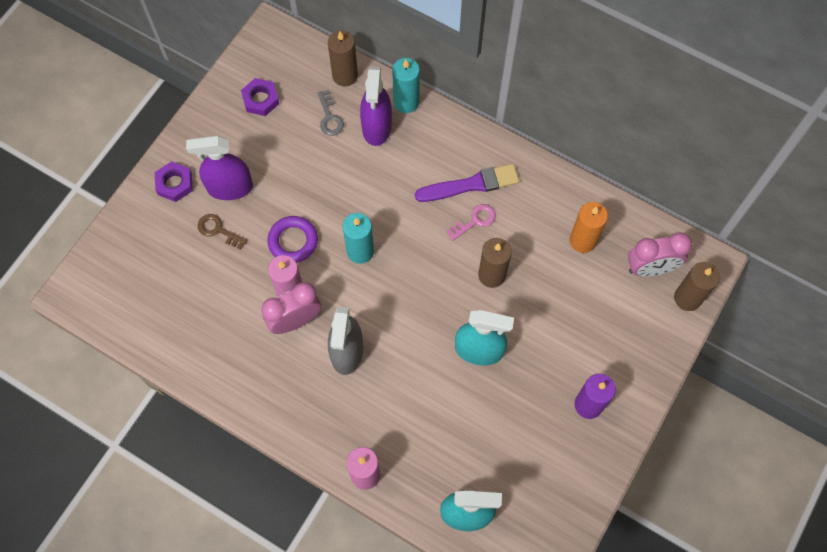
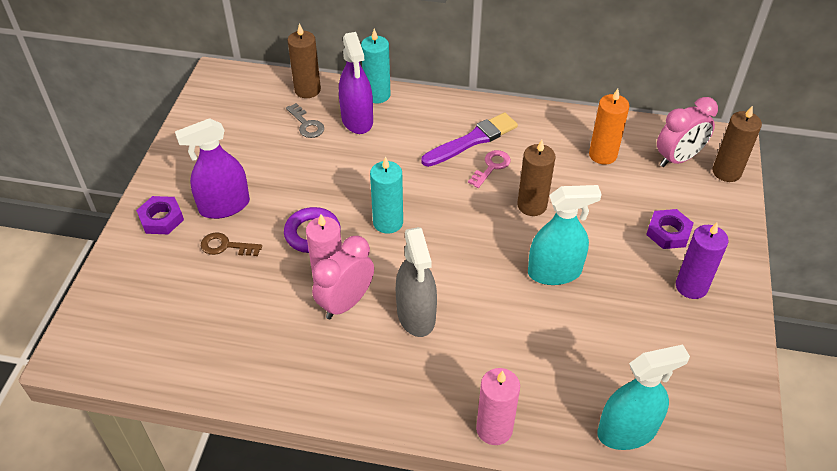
camera: 20 degrees left, 20 degrees down
(260, 99) = (229, 128): purple nut -> purple nut (668, 233)

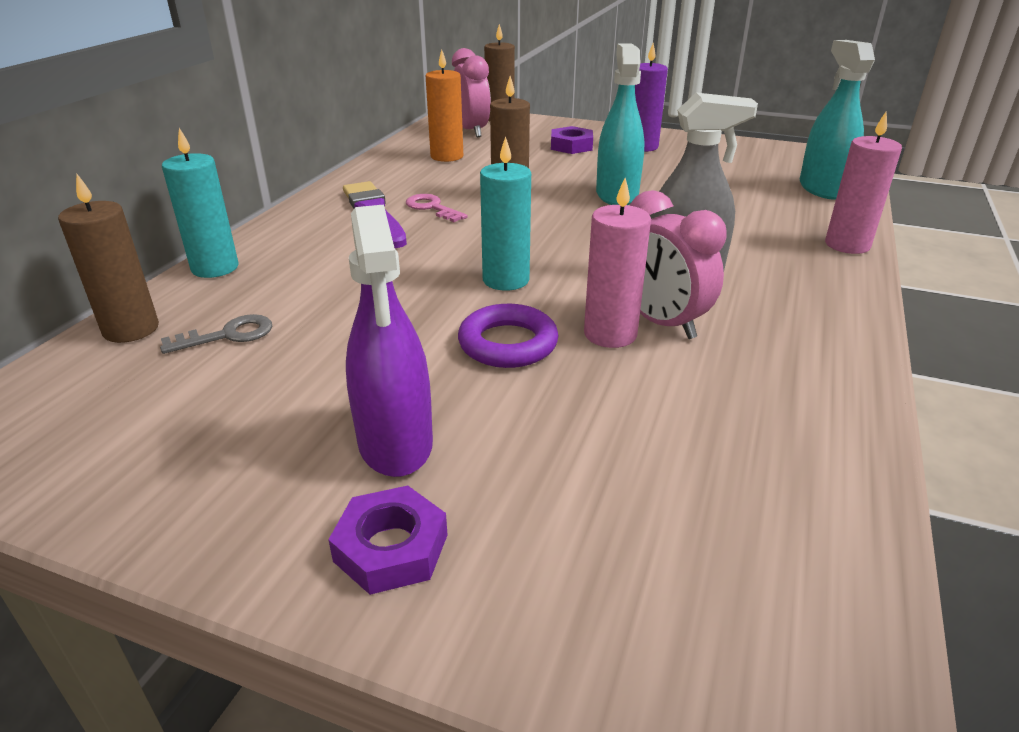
camera: 80 degrees left, 15 degrees down
(226, 246) = (511, 443): brown key -> none
(357, 120) = (260, 288): purple spray bottle -> none

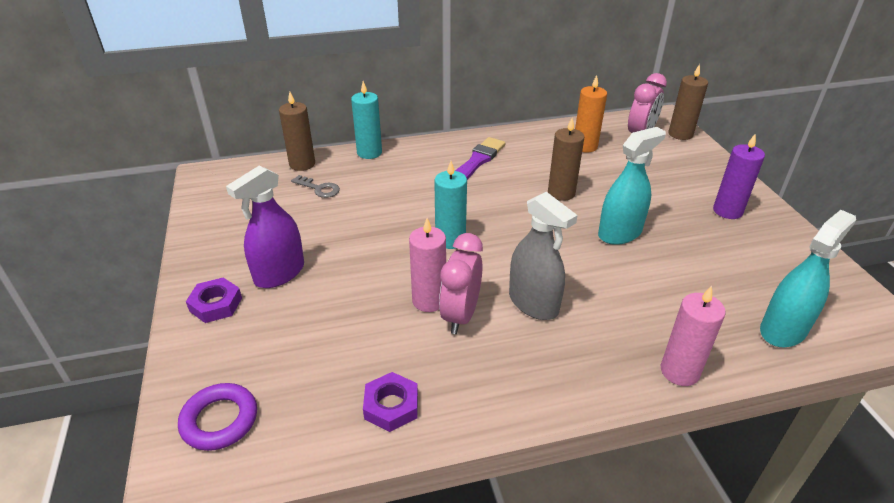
camera: 55 degrees right, 5 degrees up
(432, 208) = (506, 176): pink key -> none
(508, 343) = (386, 269): purple ring -> purple ring (220, 420)
(571, 146) = (678, 181): purple nut -> purple nut (391, 406)

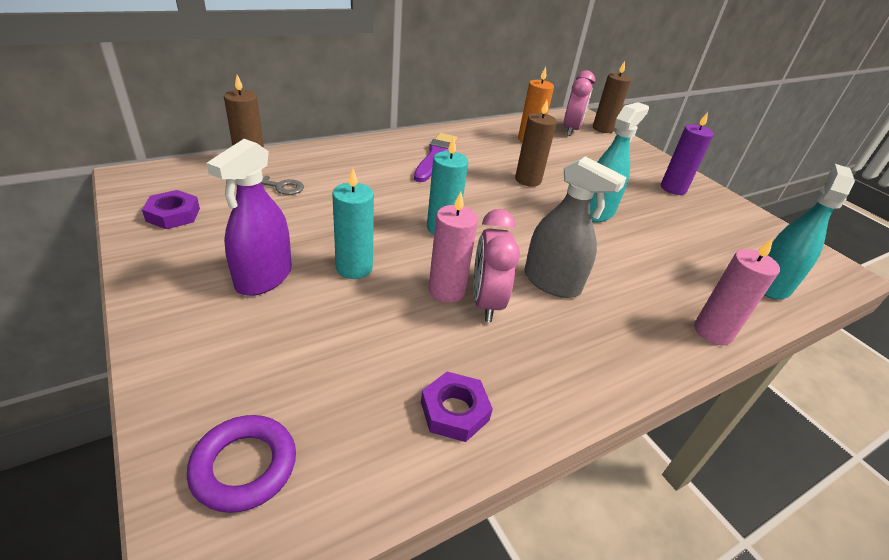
camera: 20 degrees left, 0 degrees up
(216, 304) = (192, 321): purple nut -> purple nut (173, 214)
(369, 153) = (322, 150): turquoise candle -> turquoise candle (354, 268)

